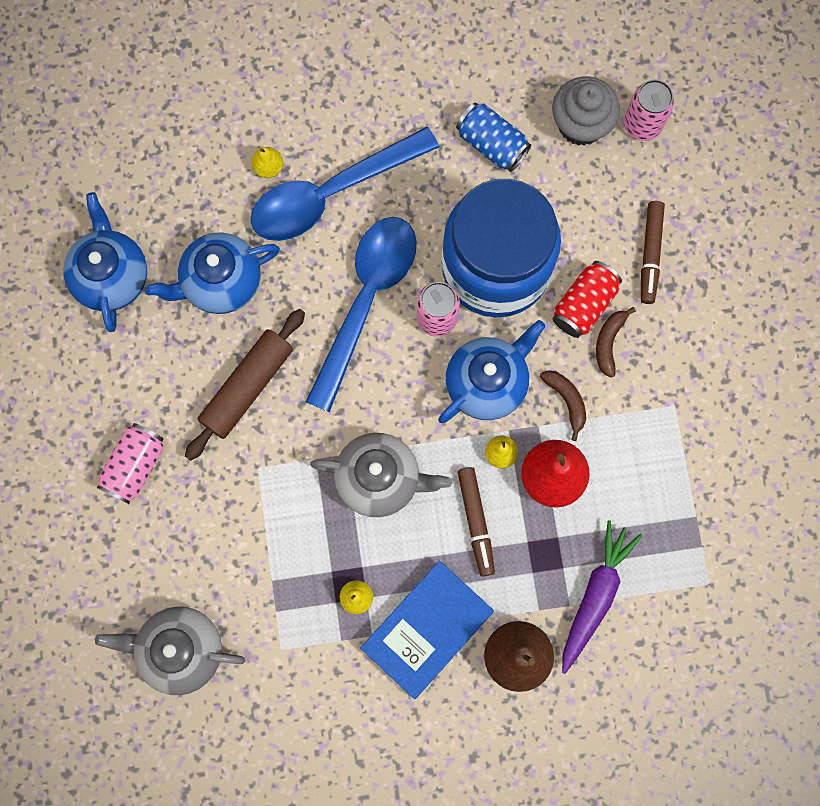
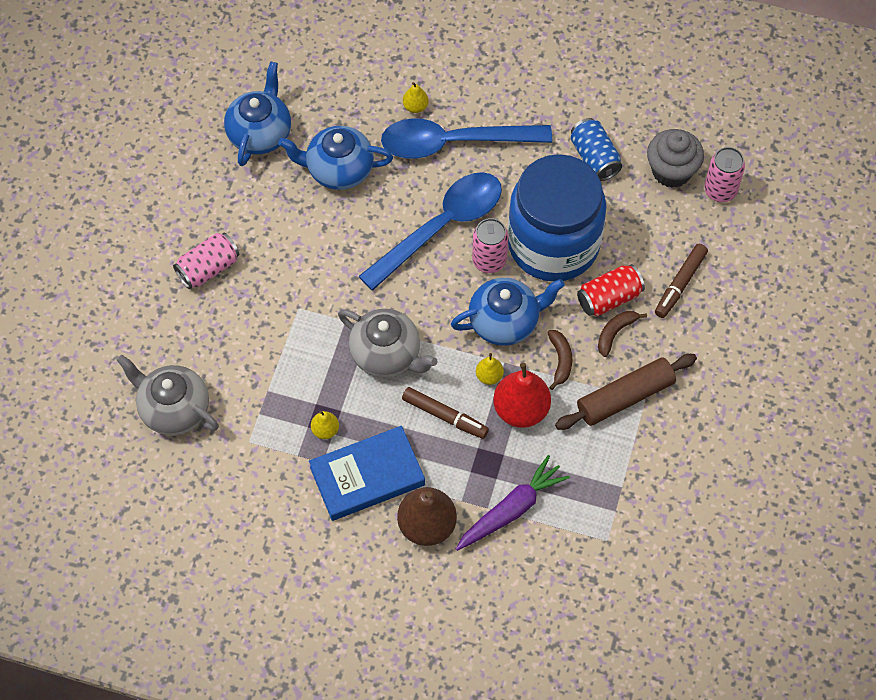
camera: 25 degrees right, 15 degrees down
(247, 387) = (320, 249): brown rolling pin -> brown rolling pin (625, 397)
(476, 522) = (445, 416): brown marker -> brown marker turned 75 degrees counterclockwise

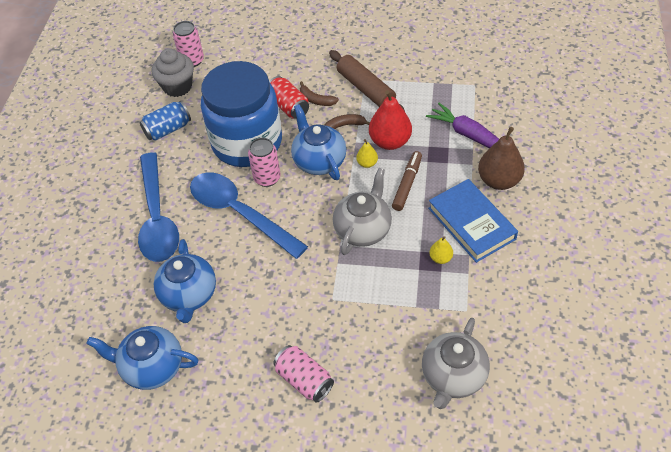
camera: 95 degrees left, 10 degrees down
(415, 107) = (121, 250): yellow pear -> none
(680, 284) = (271, 72): brown marker -> none

